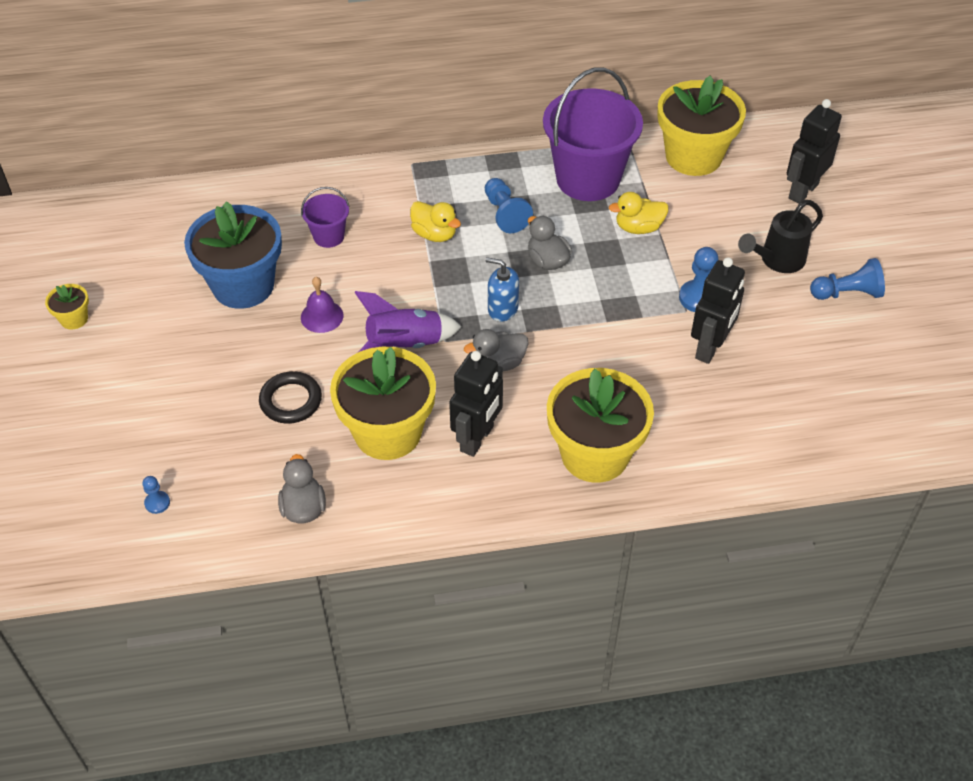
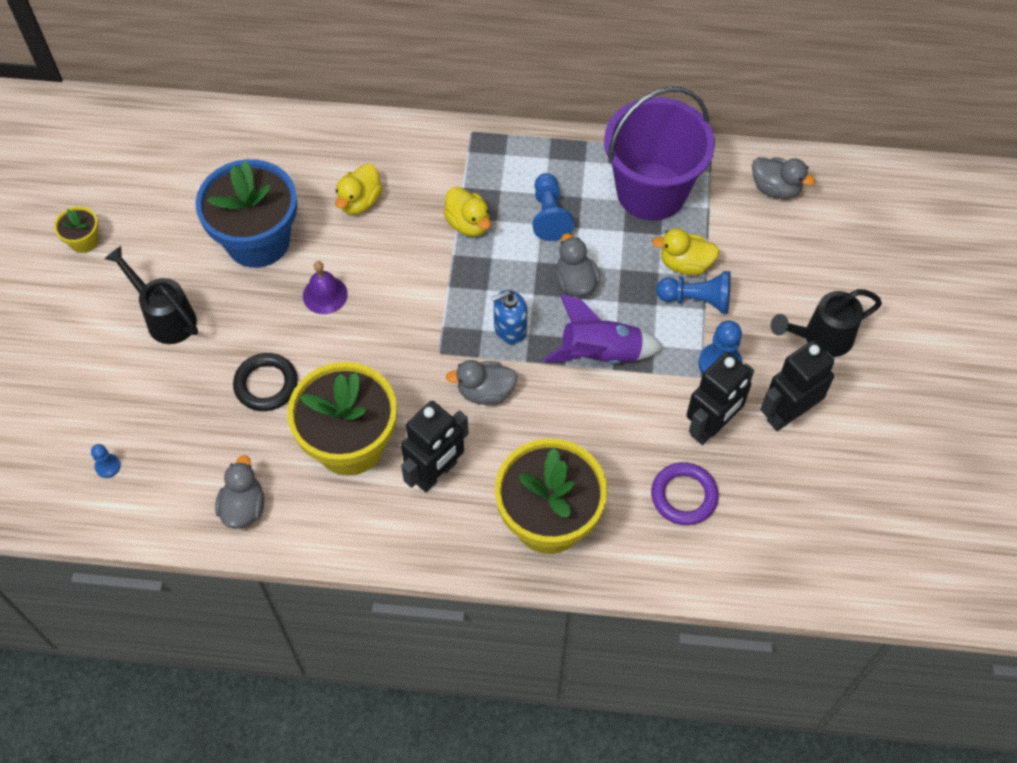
camera: 15 degrees right, 10 degrees up
(174, 365) = (165, 317): none -> black watering can
(328, 236) = (359, 201): purple bucket -> yellow duck
(404, 345) = (397, 347): purple rocket -> purple rocket (600, 354)
(502, 309) = (510, 329): blue soap dispenser -> blue soap dispenser turned 60 degrees counterclockwise
(693, 156) = (775, 188): yellow flower pot -> grey duck
(708, 407) = (684, 496): none -> purple ring
(803, 191) = (881, 258): black robot -> black robot (787, 414)
(847, 293) = (882, 396): blue pawn -> blue pawn (696, 300)

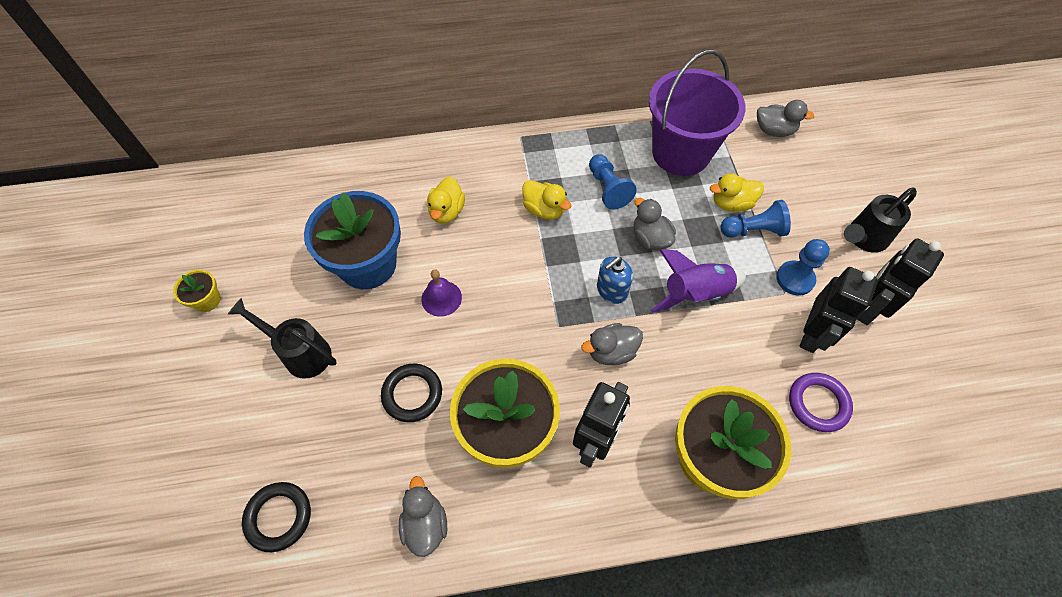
camera: 15 degrees left, 0 degrees up
(108, 466) = (279, 517): blue pawn -> black ring

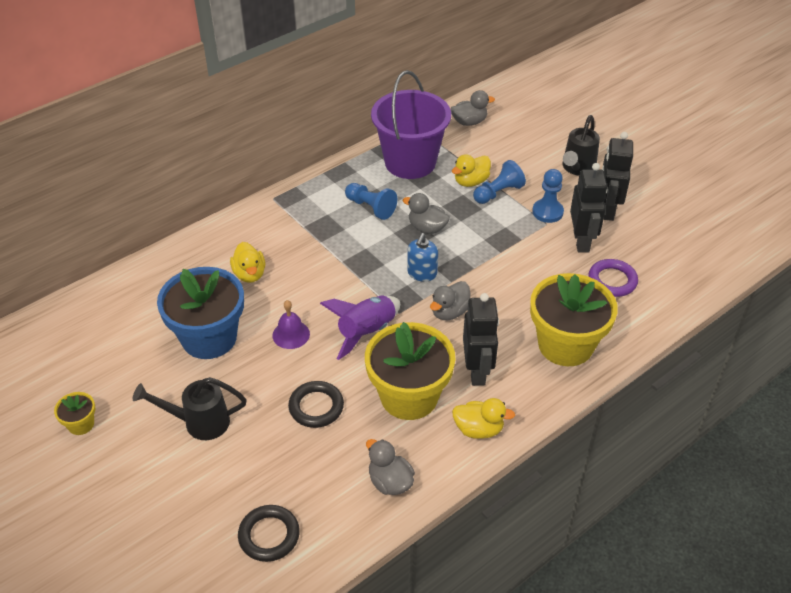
camera: 30 degrees left, 15 degrees down
(544, 210) = (330, 241): yellow duck -> yellow duck (478, 429)
(695, 294) = (484, 250): purple rocket -> purple rocket (366, 332)

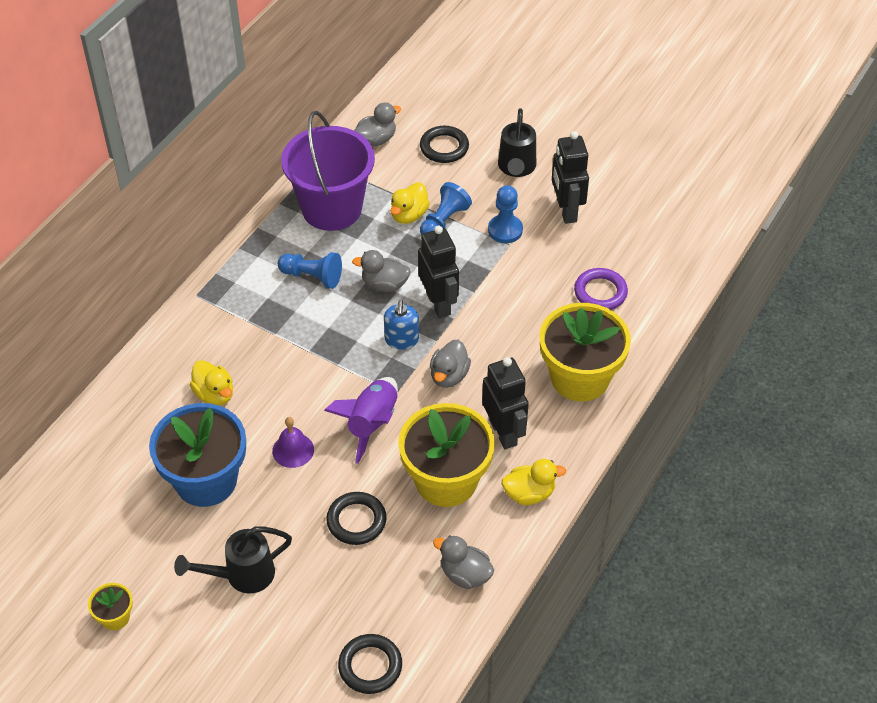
camera: 20 degrees left, 5 degrees up
(522, 140) = (444, 147): none -> black ring
(581, 241) = (553, 255): black robot -> black robot (439, 303)

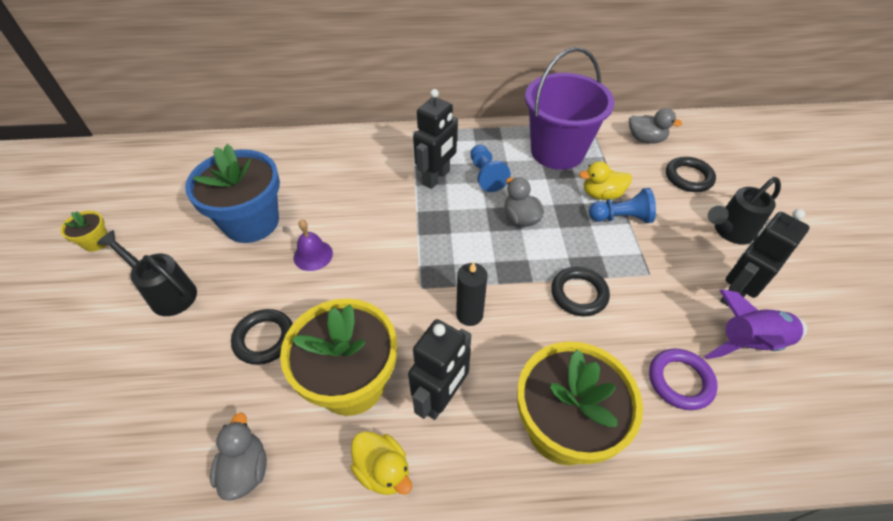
camera: 55 degrees right, 0 degrees up
(214, 394) = (334, 184): yellow duck -> none
(370, 666) = (97, 448): black ring -> black ring (579, 294)
(372, 423) = (376, 290): purple rocket -> purple rocket (749, 343)
(401, 340) = (477, 260): blue soap dispenser -> none
(439, 303) = (537, 262): black robot -> black robot (436, 178)
(449, 376) = (469, 314): grey duck -> black candle
(505, 230) = (660, 262): blue pawn -> none

